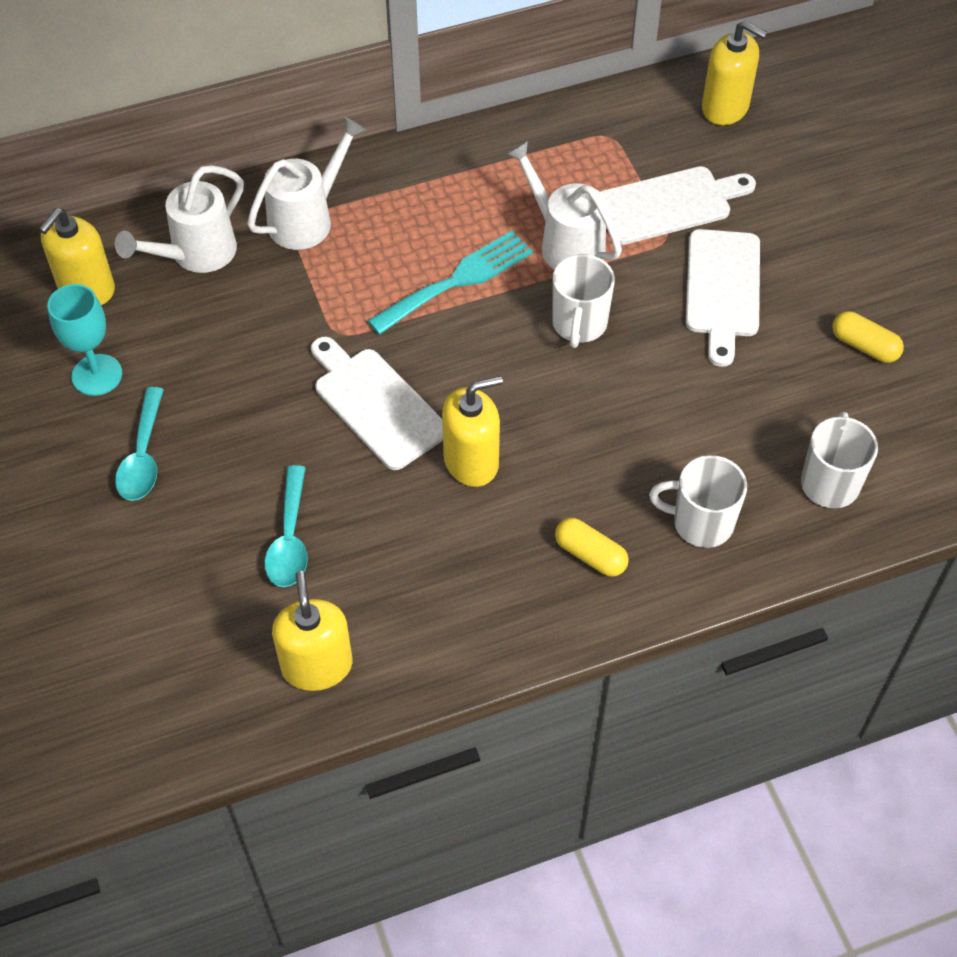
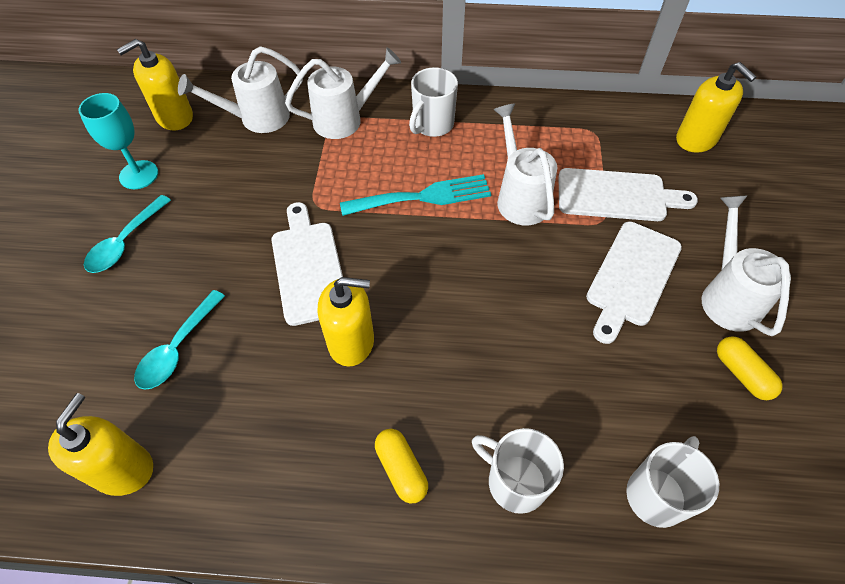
camera: 25 degrees right, 0 degrees up
(579, 324) = (498, 262): white mug -> white mug (432, 125)
(824, 274) = (728, 296): none -> white watering can

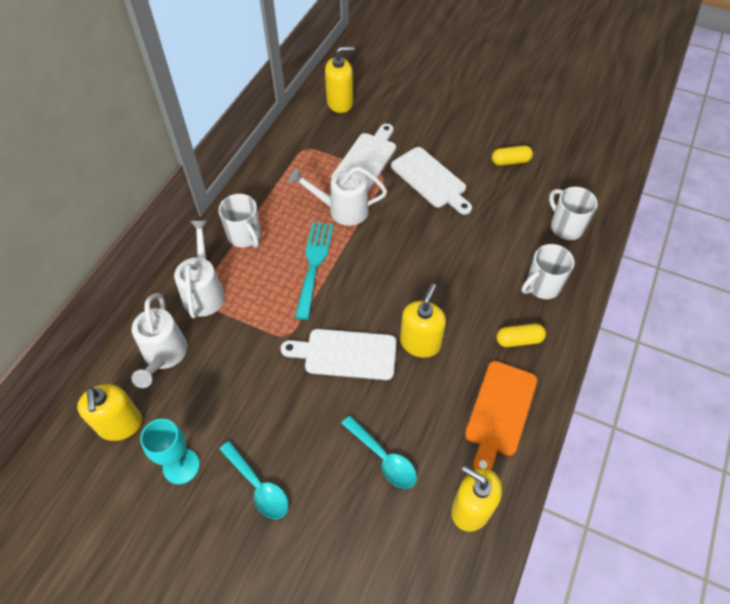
camera: 70 degrees left, 0 degrees up
(273, 471) = (499, 412): none -> orange cutting board
(728, 296) = (461, 144): white watering can -> none

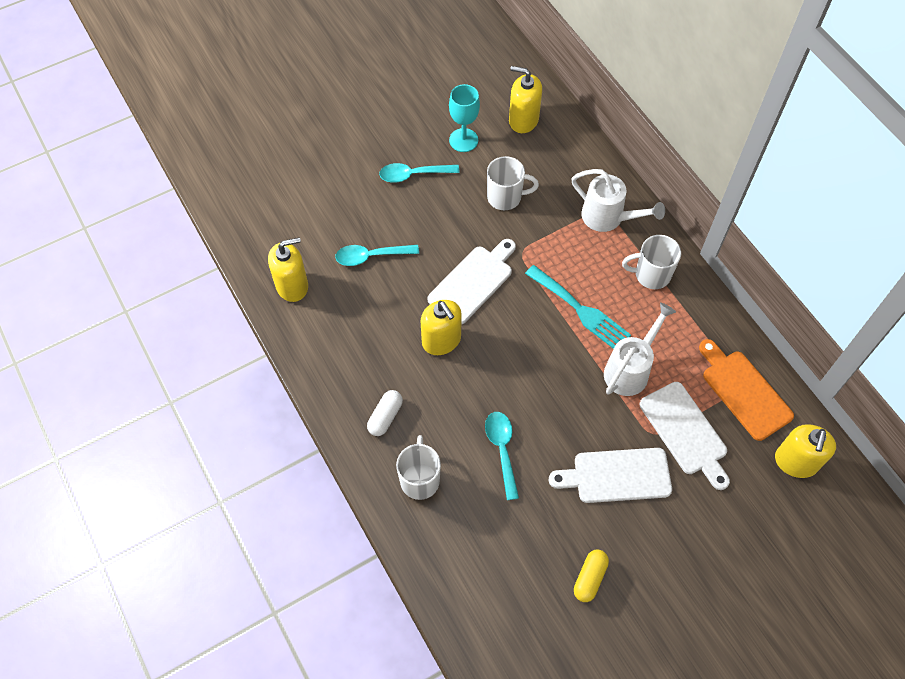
camera: 125 degrees right, 5 degrees up
(164, 356) = (563, 166): white watering can -> none
(473, 250) = (502, 450): none -> turquoise spoon
(499, 412) = (340, 355): orange cutting board -> orange cutting board (744, 391)
(519, 340) = (385, 417): yellow capsule -> white capsule
(566, 227) = (466, 560): white mug -> white mug (505, 197)

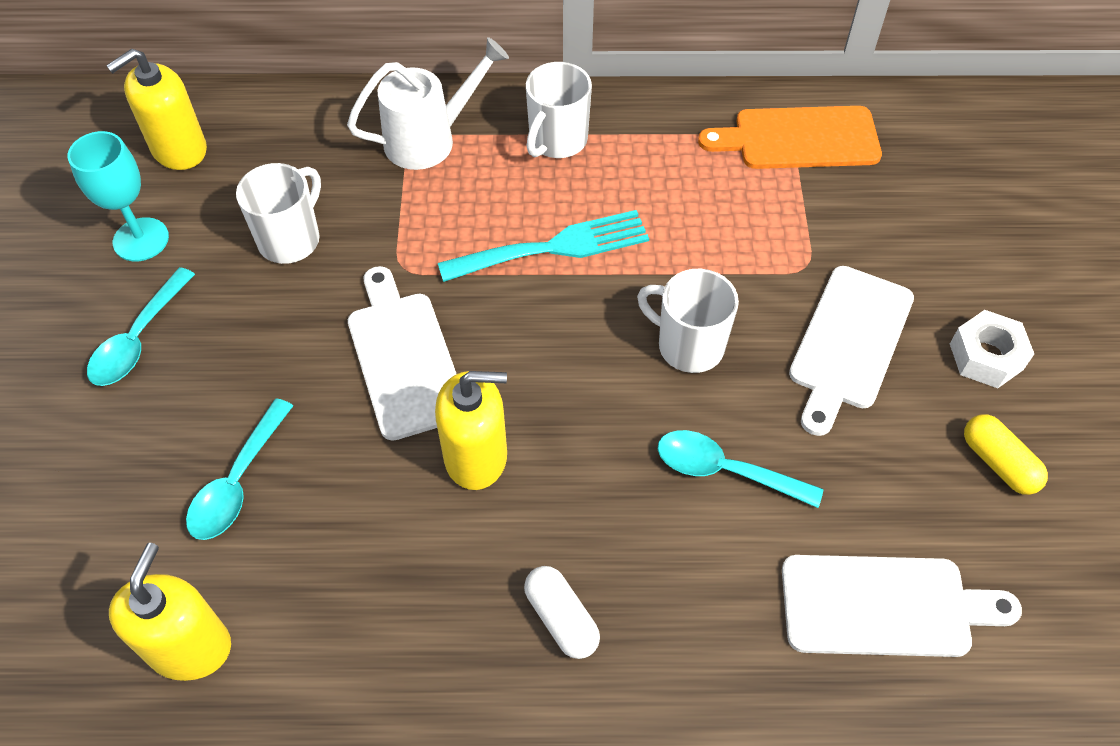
camera: 60 degrees left, 5 degrees down
(420, 479) = (711, 623): white mug -> white mug (688, 346)
(630, 370) = (689, 240): white watering can -> none
(655, 549) = (986, 356): none -> white nut
(685, 432) = (823, 230): white cutting board -> white cutting board (885, 606)
(795, 462) = (929, 141): yellow soap dispenser -> none

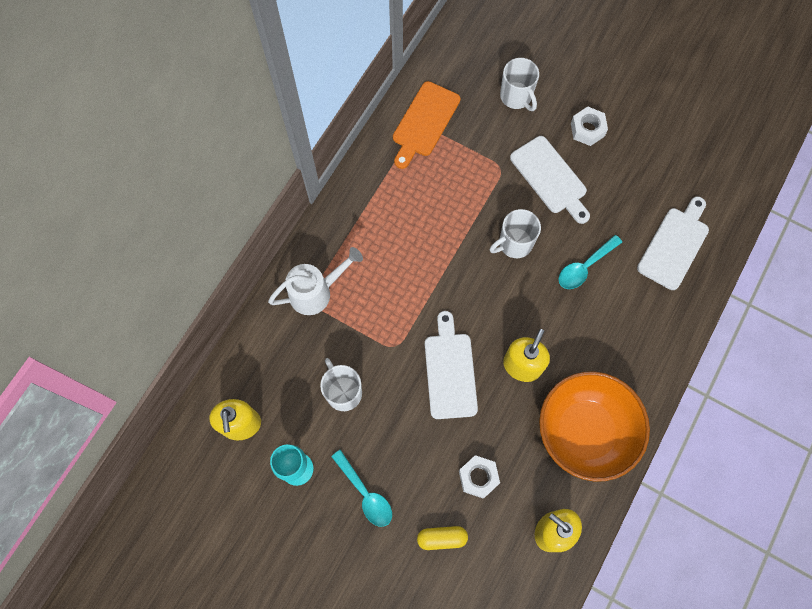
camera: 60 degrees left, 15 degrees up
(238, 482) = (478, 477): turquoise spoon -> white nut
(404, 358) = (450, 371): white cutting board -> white cutting board turned 75 degrees clockwise
(409, 615) = (584, 431): none -> orange bowl
(429, 139) = (316, 292): white watering can -> white watering can turned 60 degrees clockwise
(554, 247) = (424, 270): turquoise fork -> none
(557, 140) = (356, 231): white mug -> white mug (516, 97)
(561, 618) = (617, 370): white capsule -> none
(998, 463) = (637, 161): yellow capsule -> yellow capsule (442, 538)

